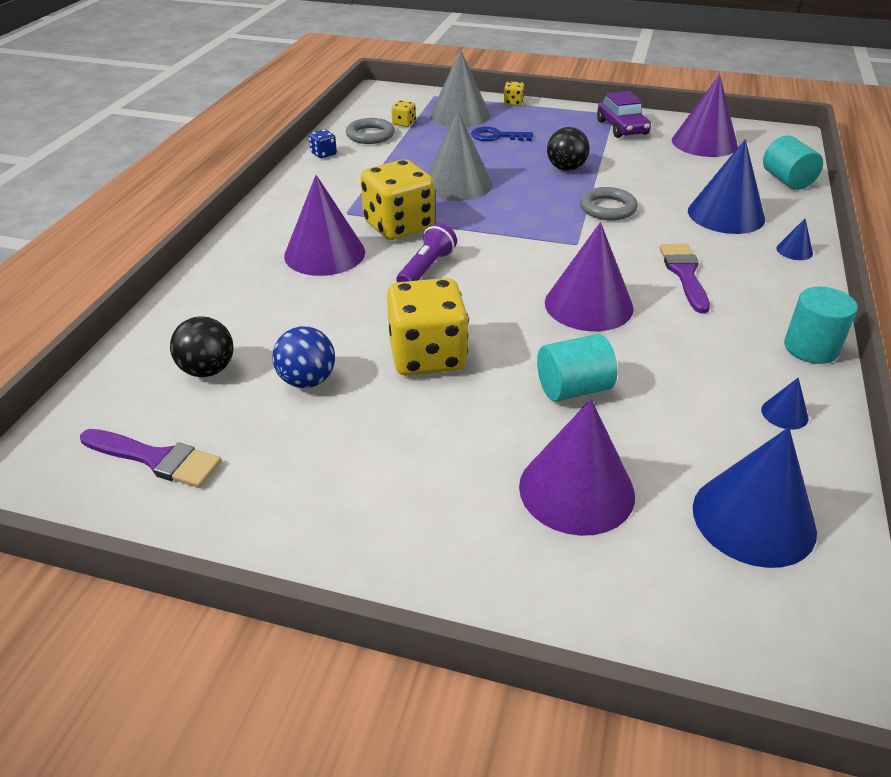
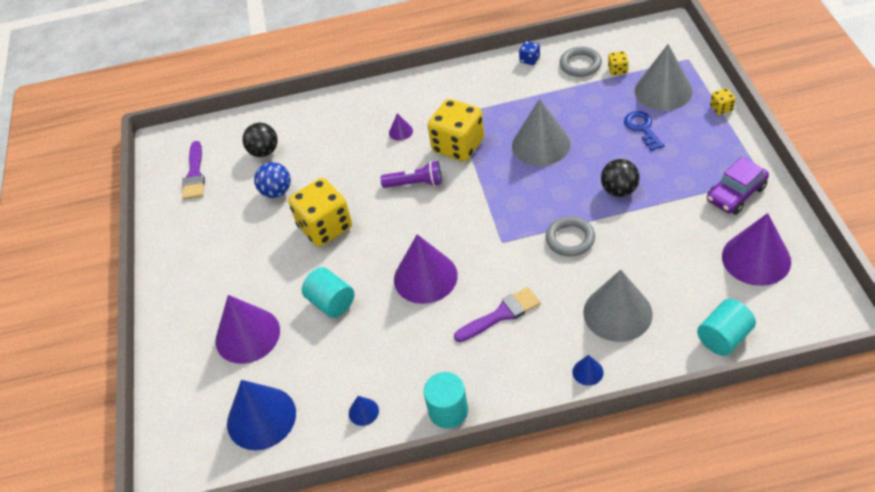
camera: 70 degrees right, 10 degrees up
(324, 253) = (400, 131): purple cone -> purple cone, size x0.43
(726, 215) = (617, 313): blue cone -> grey cone

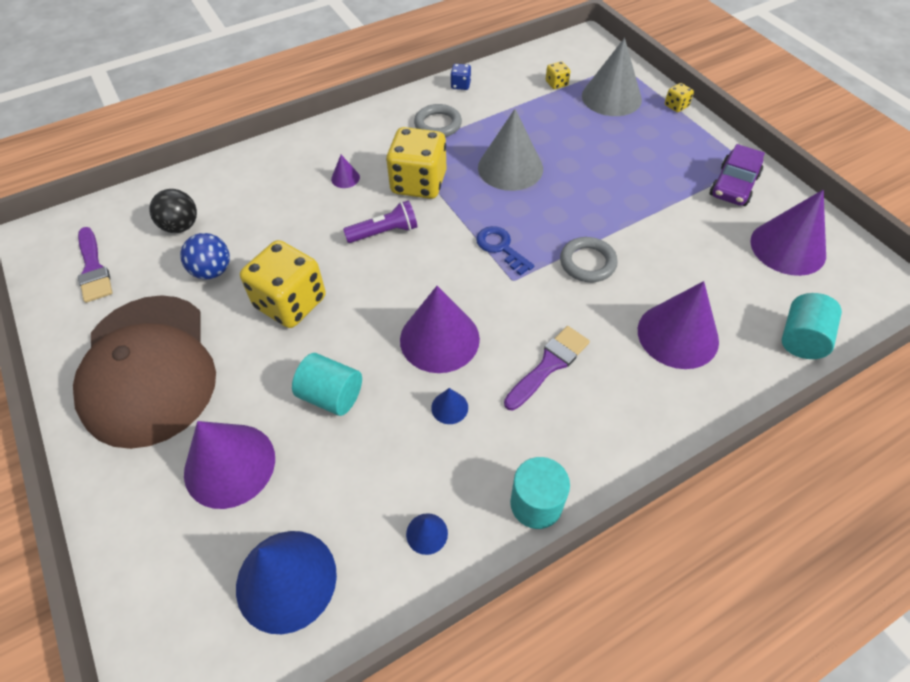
camera: 25 degrees left, 5 degrees up
(212, 257) = (148, 369): none -> brown cap
(580, 64) = (516, 83): grey ring -> grey ring (438, 124)
(587, 372) = (678, 412): blue cone -> blue cone (449, 407)
(617, 313) = (677, 335): grey cone -> purple cone
(619, 190) = (615, 202): black ball -> none
(642, 128) = (608, 136): blue key -> blue key (501, 248)

